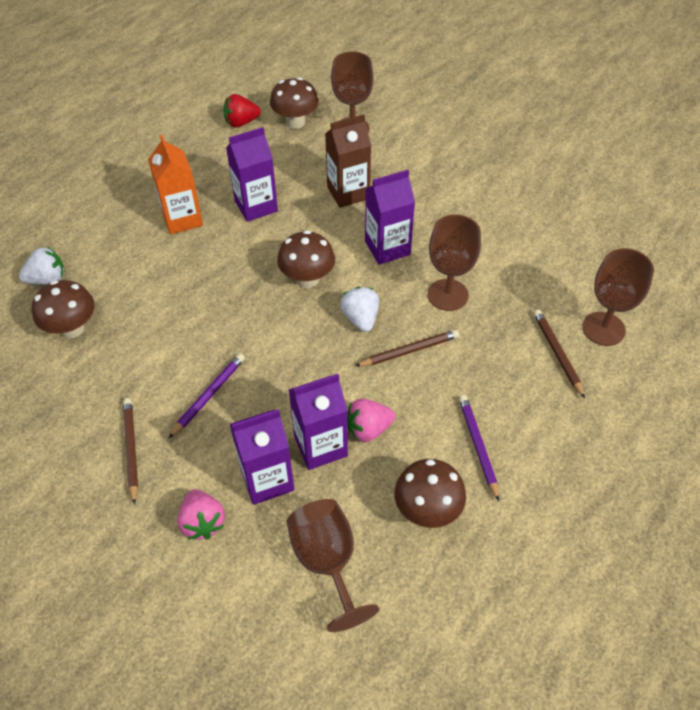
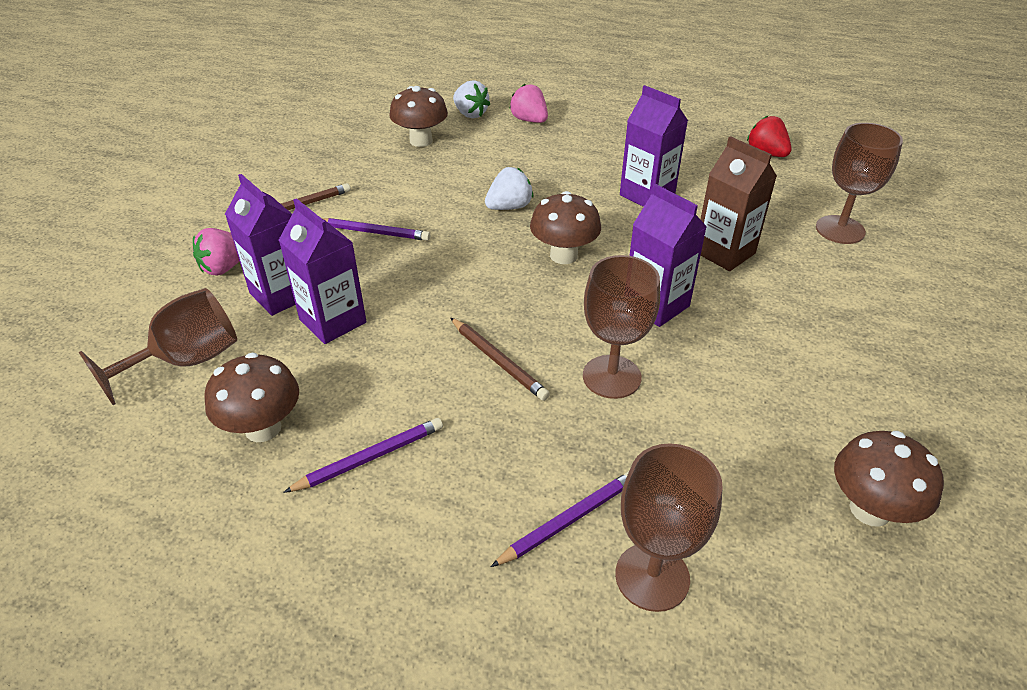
camera: 70 degrees right, 10 degrees down
(182, 219) = (593, 157): orange carton -> none
(295, 122) = (805, 187): brown mushroom -> brown mushroom (870, 509)
(361, 319) = (527, 309): white strawberry -> white strawberry (509, 207)
(368, 429) = (366, 352): pink strawberry -> pink strawberry (529, 120)
(557, 353) = (569, 520): brown pencil -> purple pencil

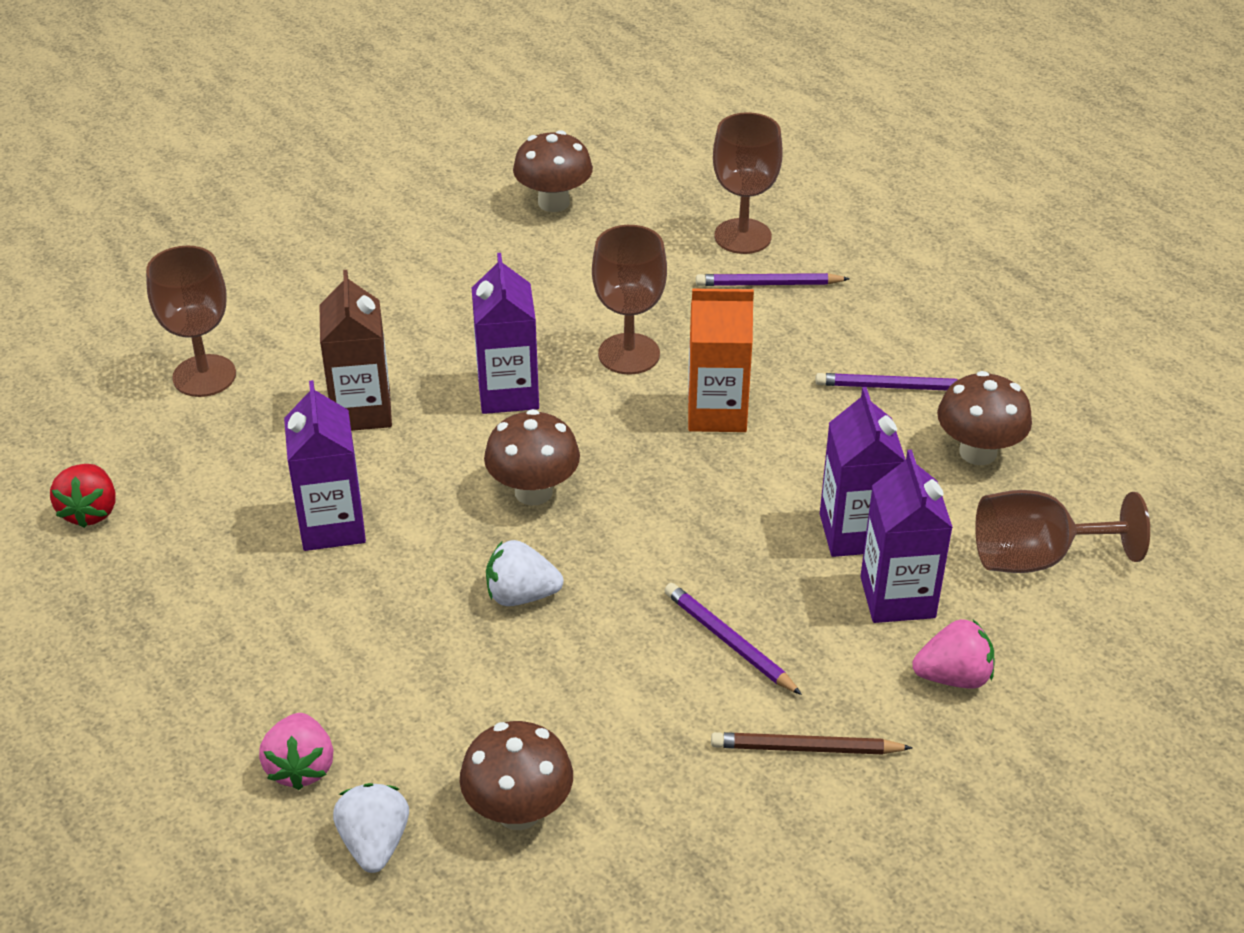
camera: 145 degrees left, 0 degrees up
(498, 361) = (717, 413): brown pencil -> orange carton

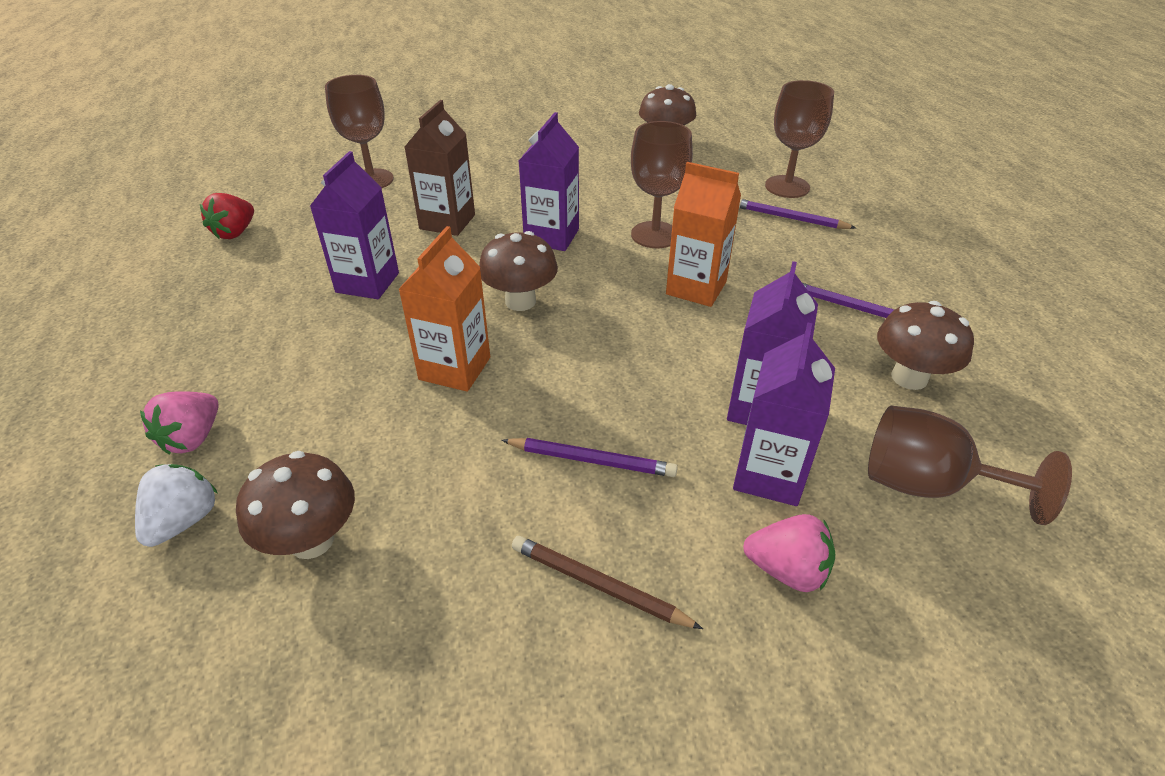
camera: 25 degrees right, 0 degrees up
(521, 595) = (455, 368): white strawberry -> orange carton
(728, 641) = (592, 460): purple pencil -> purple pencil turned 120 degrees clockwise

